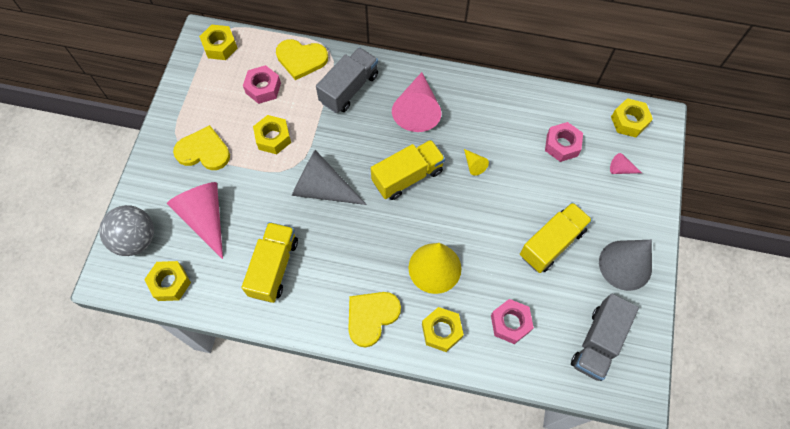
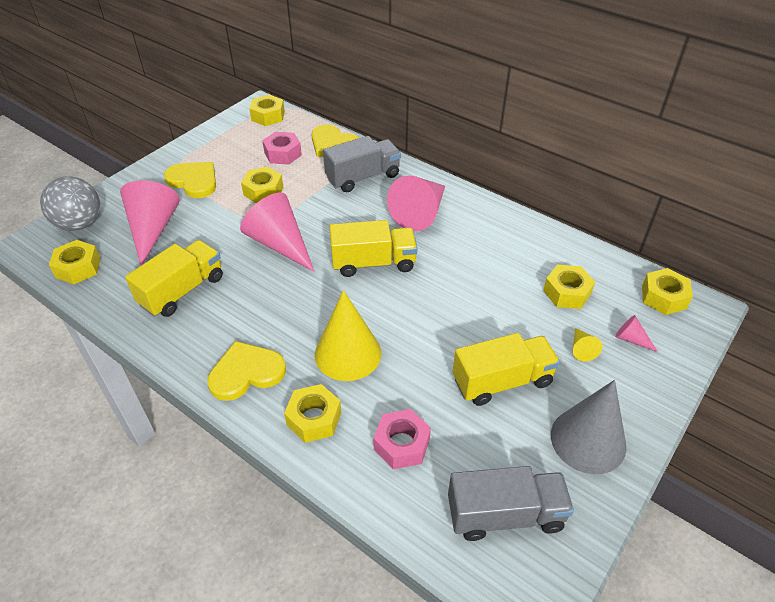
camera: 25 degrees right, 20 degrees down
(322, 188) = (280, 244): grey cone -> pink cone
(474, 165) = (452, 277): yellow cone -> yellow cone (581, 349)
(562, 145) = (567, 292): pink nut -> yellow nut
(598, 342) = (505, 514): grey truck -> grey truck turned 150 degrees counterclockwise

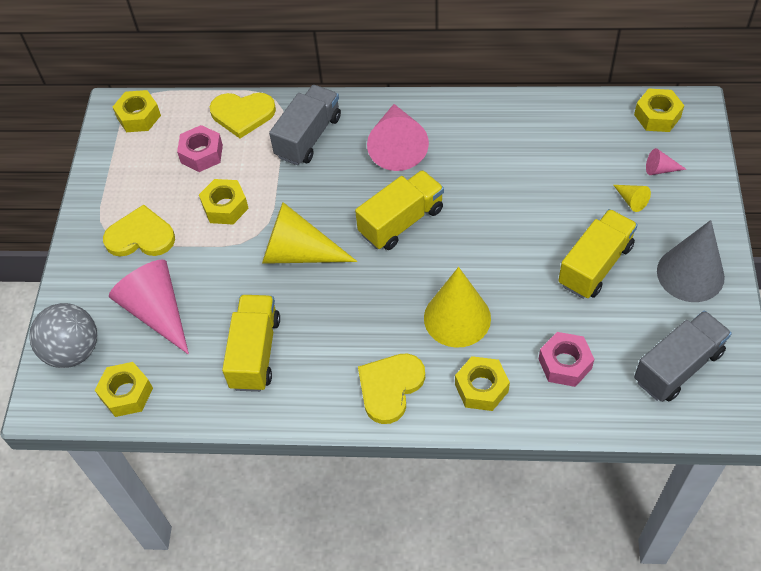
camera: 30 degrees left, 10 degrees up
(280, 244) = (298, 253): pink cone -> yellow cone
(567, 292) = (582, 155): yellow nut -> none

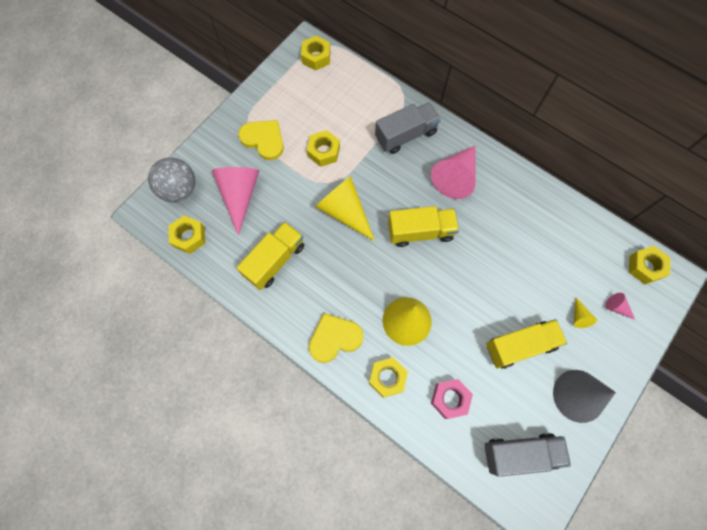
camera: 30 degrees right, 15 degrees up
(202, 154) = (335, 106): pink nut -> none
(242, 114) = (377, 94): yellow heart -> none

